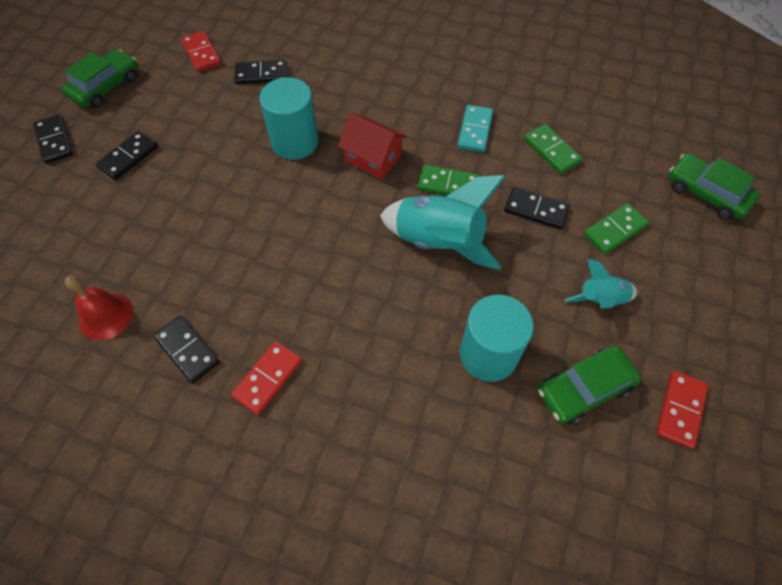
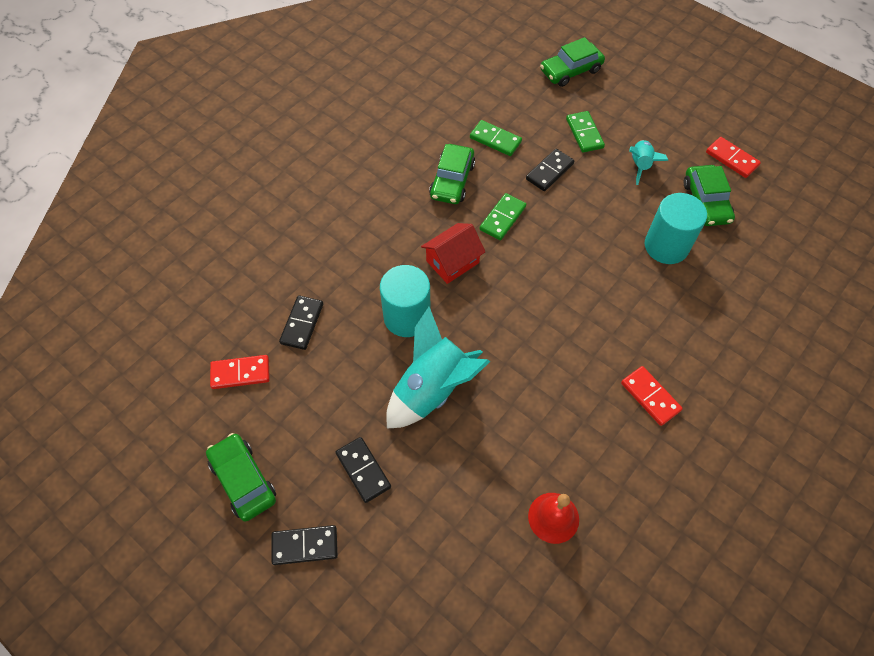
camera: 70 degrees left, 0 degrees up
(187, 350) = (608, 453): black domino -> none
(439, 242) = (558, 243): turquoise rocket -> turquoise rocket (432, 389)
(475, 130) = (452, 181): turquoise domino -> green car
(552, 151) = (495, 140): green domino -> green domino turned 45 degrees clockwise

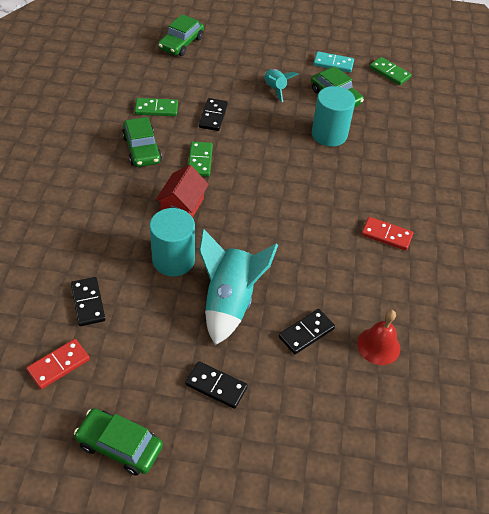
camera: 35 degrees left, 10 degrees down
(305, 546) = (207, 466): black domino -> black domino (306, 333)
(584, 133) = (221, 82): green domino -> green domino (389, 73)
(731, 159) = (333, 64): red domino -> turquoise domino

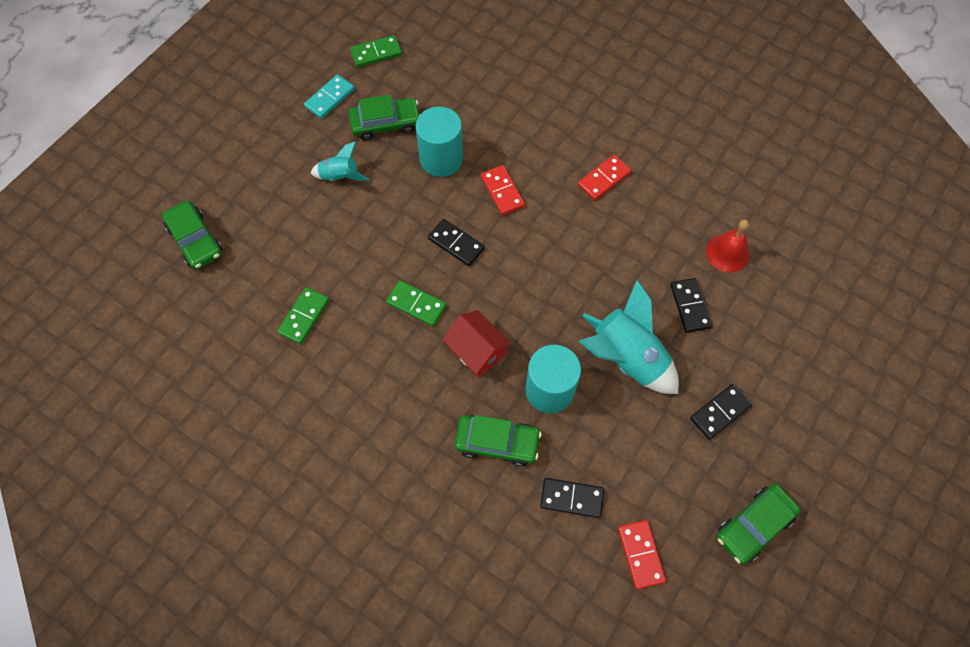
camera: 60 degrees left, 15 degrees up
(142, 149) = (366, 359): green car -> green car (497, 442)
(213, 116) = (350, 260): black domino -> black domino (456, 243)
(327, 177) = (502, 191): none -> red domino

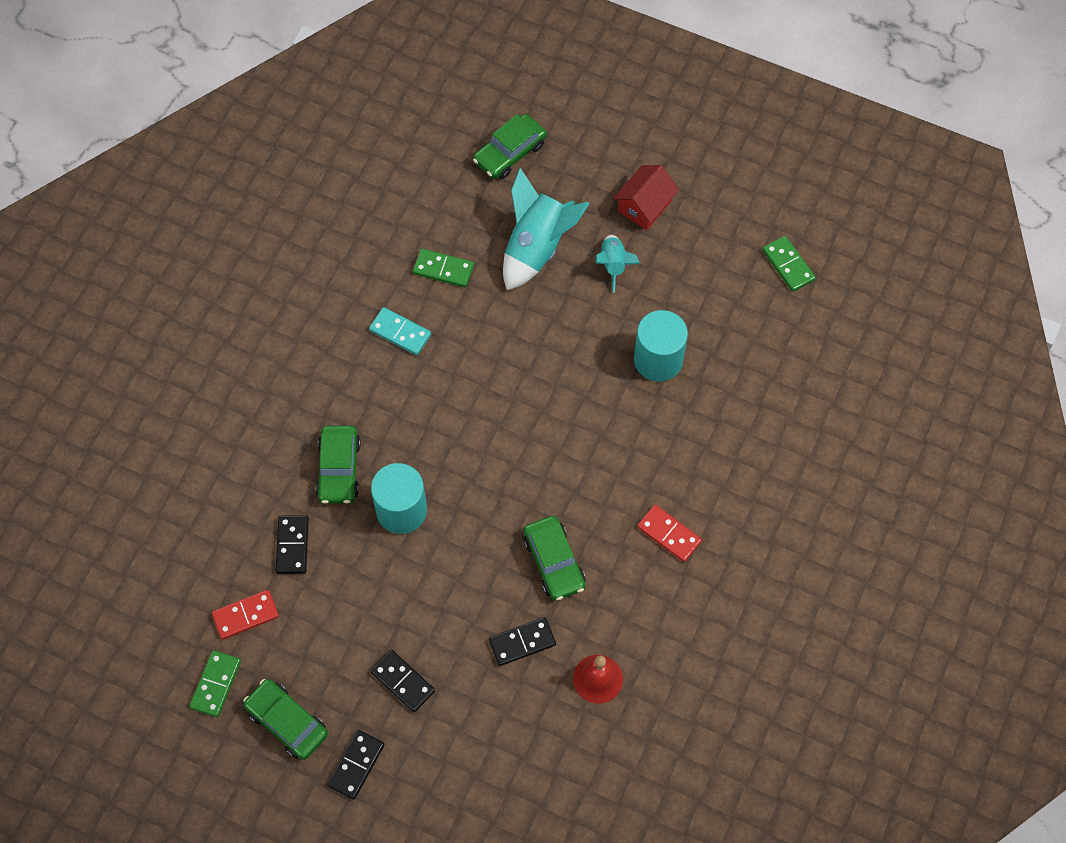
camera: 80 degrees right, 0 degrees up
(330, 98) = (713, 232): turquoise domino -> turquoise domino (400, 333)
(385, 123) = (692, 295): green car -> green car (554, 562)
(416, 304) = (475, 368): green domino -> green domino (215, 684)
(456, 243) = (554, 394): black domino -> black domino (356, 765)
(477, 351) = (433, 435): red house -> red house (644, 206)
(502, 191) = (629, 429): red domino -> none
(626, 358) = (449, 582): turquoise rocket -> turquoise rocket (537, 247)

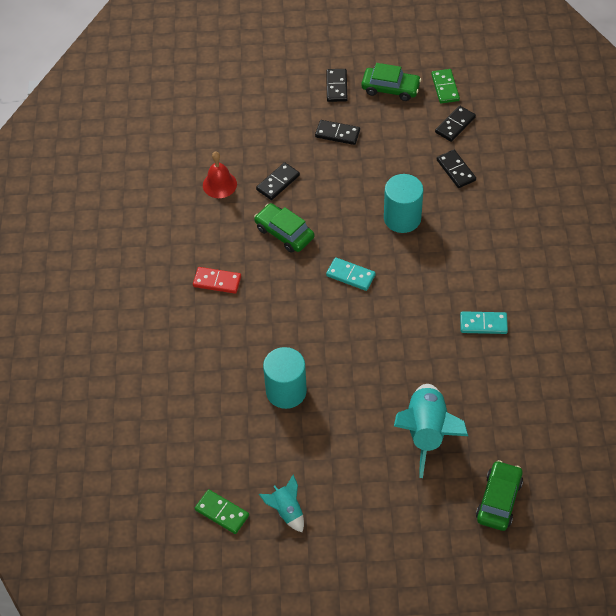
camera: 155 degrees right, 10 degrees down
(245, 615) = (455, 125): red domino -> black domino
(339, 469) = (460, 223): green car -> none
(443, 269) = (485, 382): green domino -> none
(508, 464) = (350, 275): none -> turquoise domino
(613, 265) = (360, 447): turquoise rocket -> turquoise rocket (286, 511)
(644, 206) = (363, 507): red house -> none

